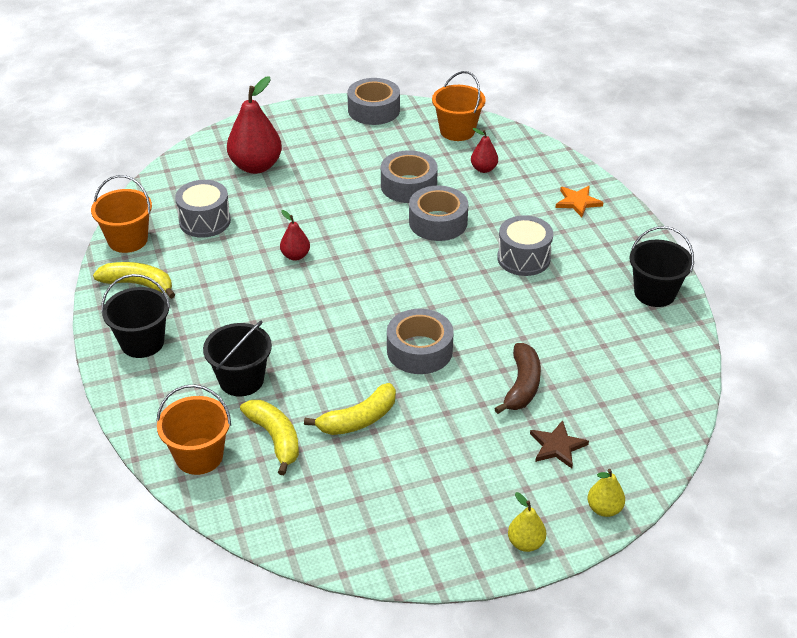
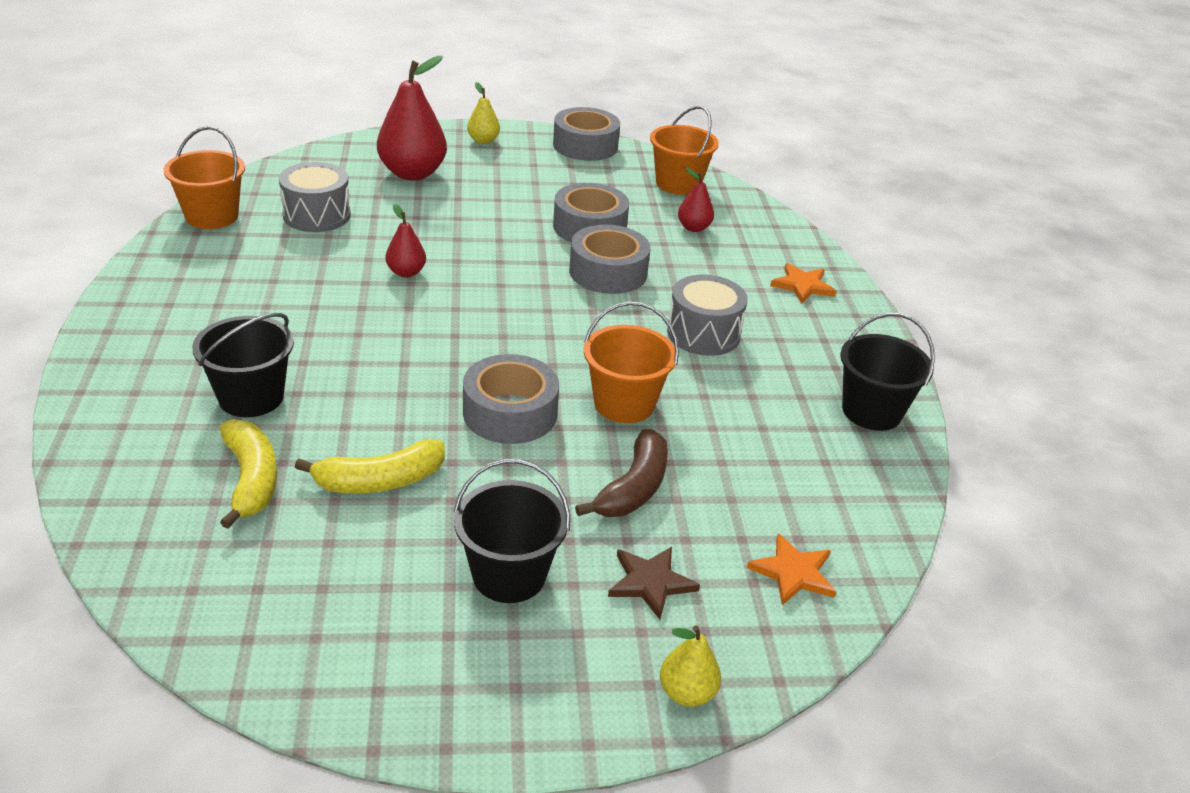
camera: 10 degrees right, 5 degrees down
(138, 284) = (192, 264): yellow banana -> none
(142, 342) = (153, 327): black bucket -> black bucket (509, 575)
(199, 456) = (134, 478): orange bucket -> orange bucket (624, 404)
(525, 543) = (540, 716): yellow pear -> yellow pear (483, 141)
(641, 419) = (793, 573): none -> orange star

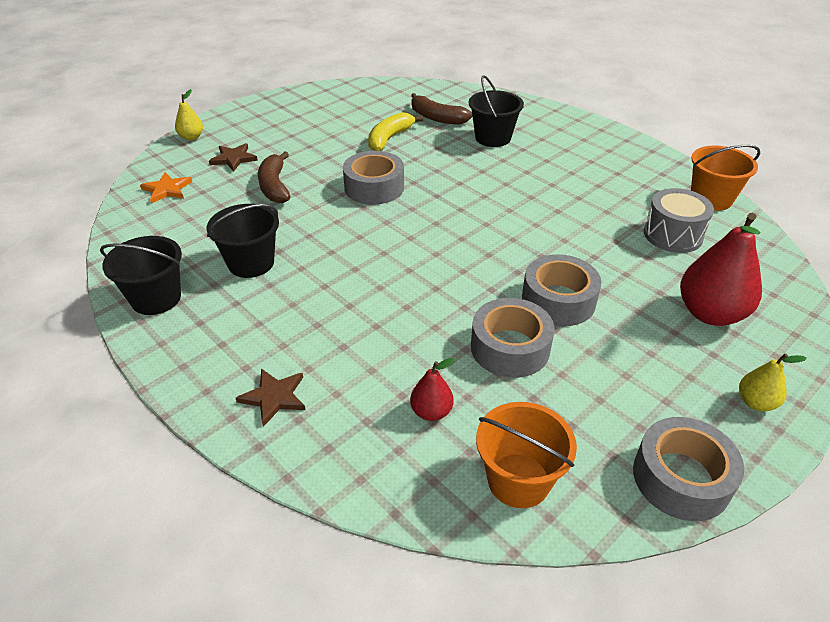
camera: 145 degrees right, 5 degrees up
(251, 479) = (437, 118): yellow banana -> brown banana
(406, 272) = (550, 229): red pear -> none
(509, 575) = (296, 137): black bucket -> black bucket (251, 263)
(608, 272) = (438, 308): grey tape -> grey tape (558, 300)
(624, 404) = (321, 221): orange bucket -> none
(703, 334) = (317, 294): grey drum -> none
(802, 286) = (274, 397): orange star -> brown star

